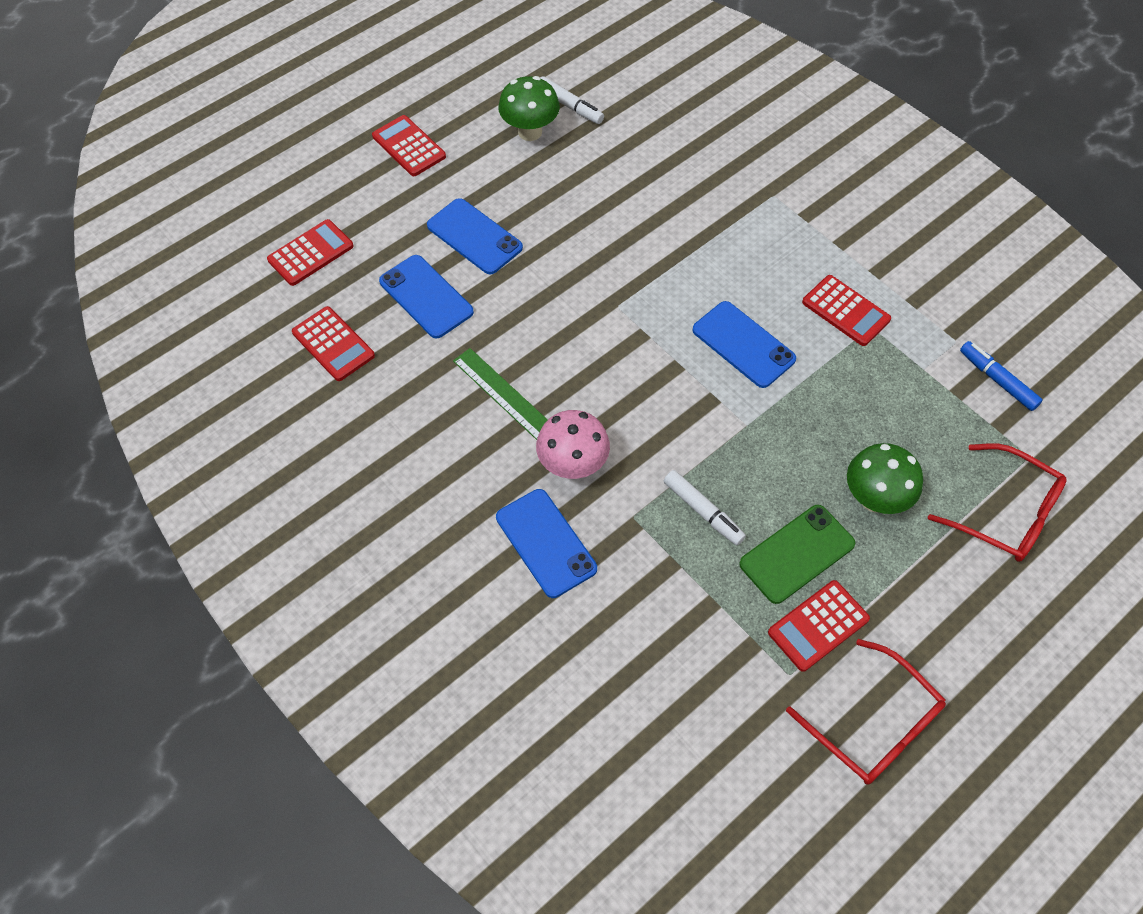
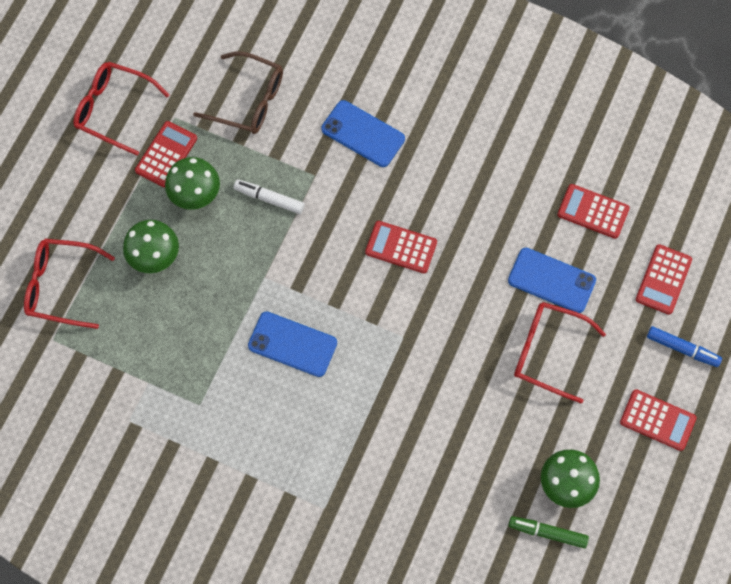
camera: 155 degrees right, 10 degrees up
(474, 236) = (548, 352): blue phone -> red glasses
(503, 394) = (448, 226): green ruler -> none
(569, 106) = (547, 533): white marker -> green marker
(572, 466) = (372, 193): pink mushroom -> none
(676, 654) = (249, 100): none -> brown glasses
(796, 554) = (196, 196): green phone -> green mushroom
(846, 311) = (224, 411): red calculator -> red calculator (401, 247)
(997, 380) = (89, 397): blue marker -> blue marker (682, 349)

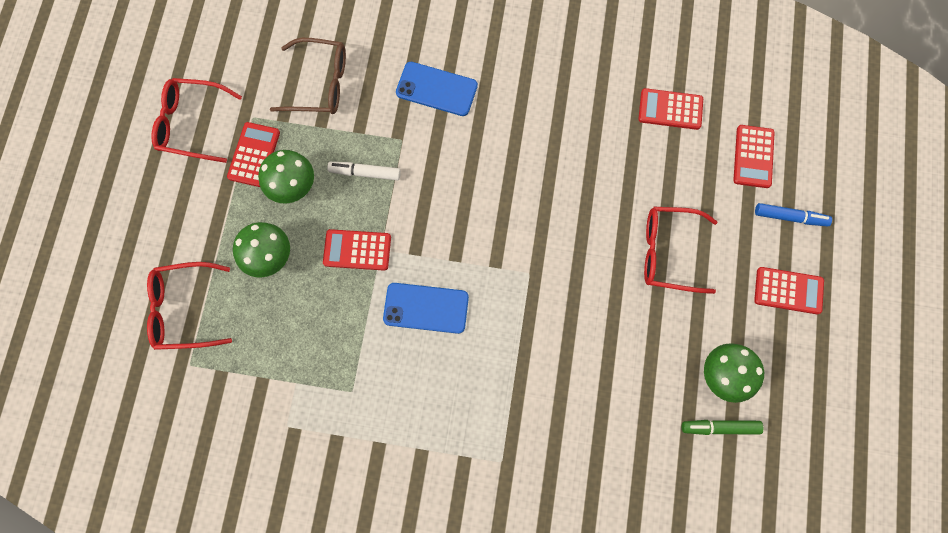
camera: 15 degrees left, 5 degrees up
(401, 247) = (503, 188): red calculator -> red calculator (357, 250)
(551, 280) = (651, 183): blue phone -> none

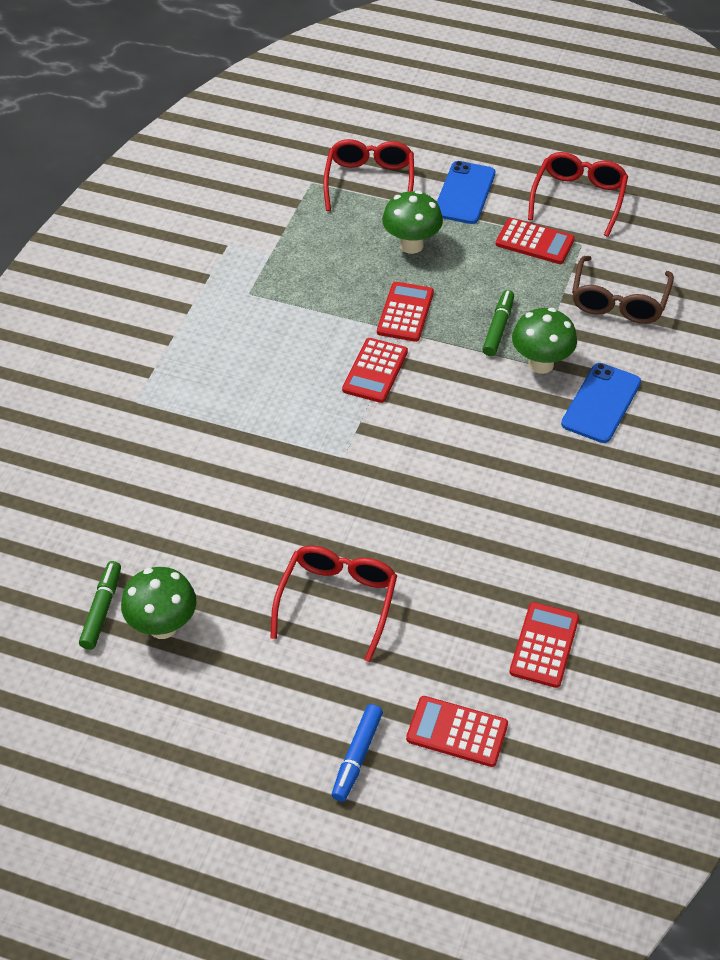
camera: 100 degrees right, 25 degrees down
(293, 188) = (490, 269): green mushroom -> green mushroom (541, 364)
(365, 173) = (498, 328): white marker -> green marker
(426, 308) = (324, 361): blue phone -> blue phone (464, 193)
(788, 290) = (252, 728): red calculator -> red calculator (375, 371)

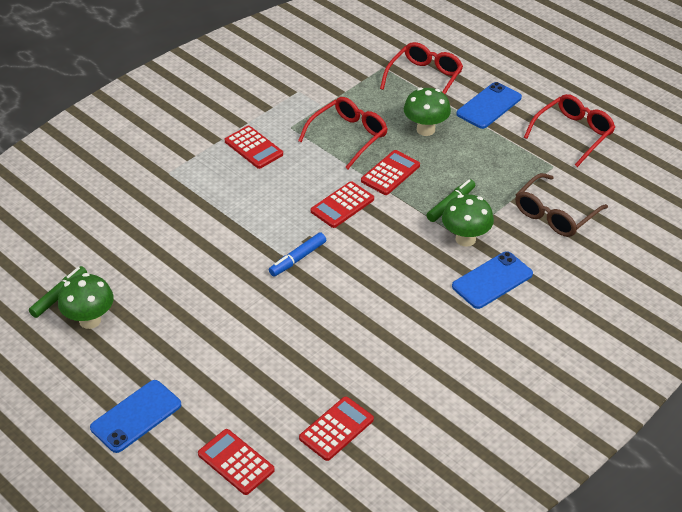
camera: 25 degrees right, 5 degrees down
(302, 724) = (136, 416): none -> blue phone
(337, 601) = (213, 346): red glasses -> red glasses (348, 136)
(357, 757) = (158, 451): blue marker -> blue marker (297, 259)
(534, 242) = (518, 154): red calculator -> red calculator (253, 148)

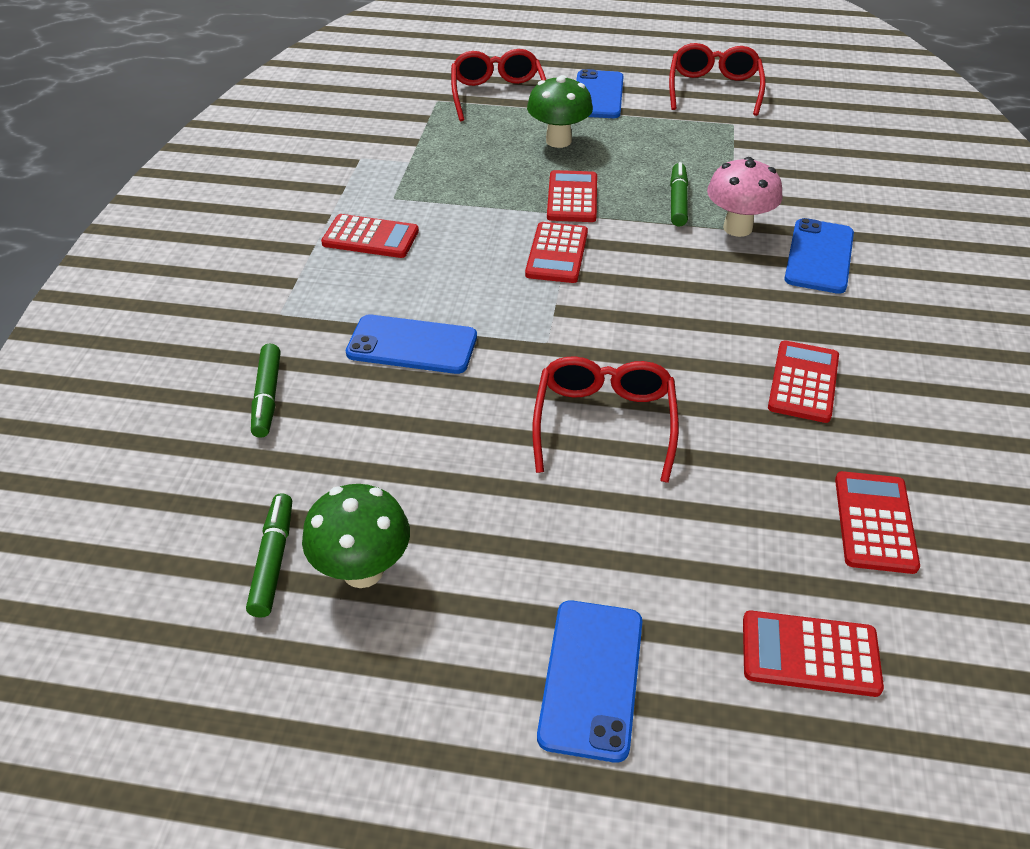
camera: 35 degrees left, 0 degrees up
(123, 216) = (267, 397): none -> green marker
(214, 222) = (412, 345): none -> blue phone
(297, 259) = (573, 337): blue marker -> none
(348, 136) = (478, 180): red glasses -> red glasses (604, 423)
(389, 345) = (803, 382): none -> red calculator
(465, 239) = (737, 228): green mushroom -> pink mushroom
(555, 214) = (793, 166): brown glasses -> none

